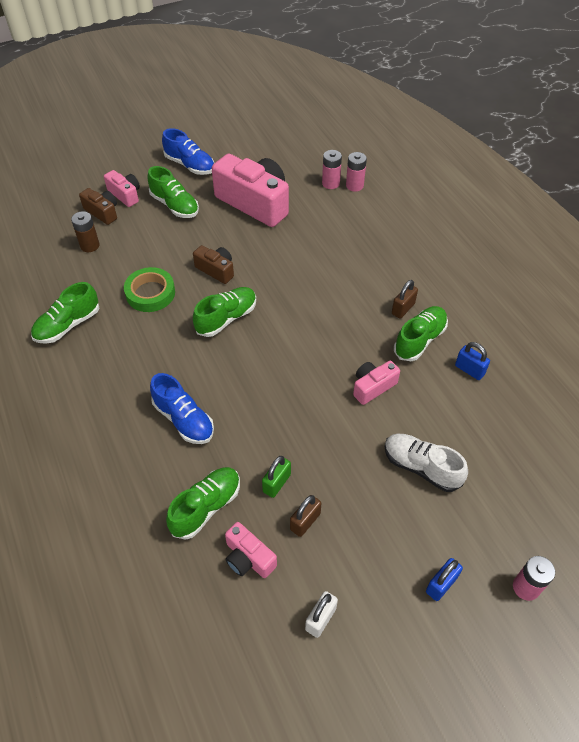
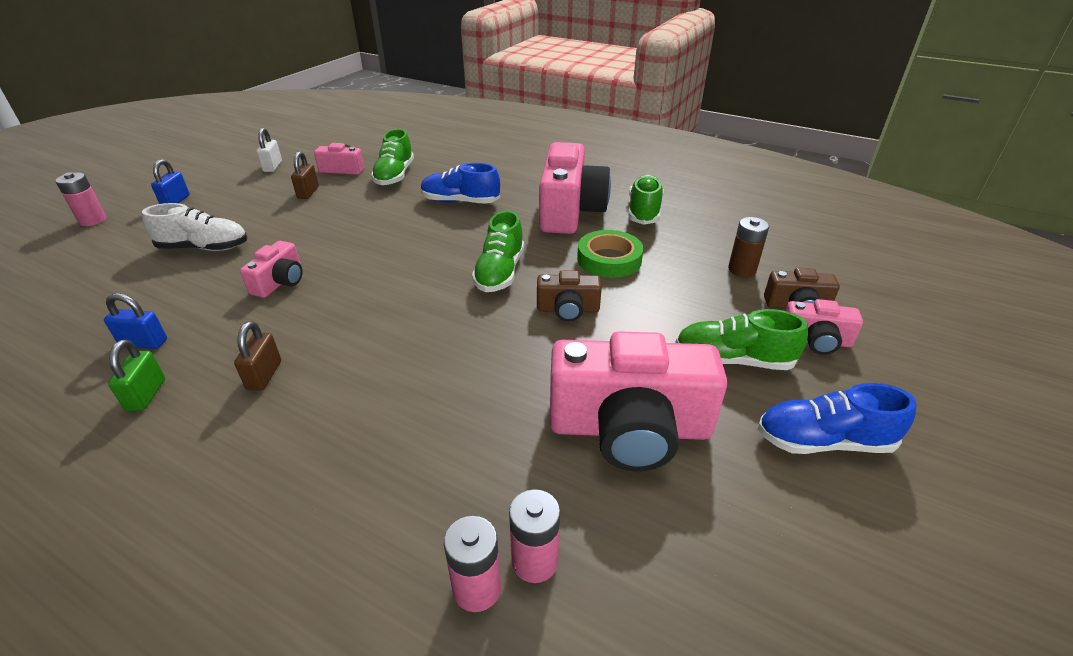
camera: 145 degrees right, 15 degrees down
(116, 356) = (569, 211): none -> pink camera
(276, 483) = (346, 200): green padlock -> green padlock (146, 394)
(420, 340) = (227, 348): green shoe -> none

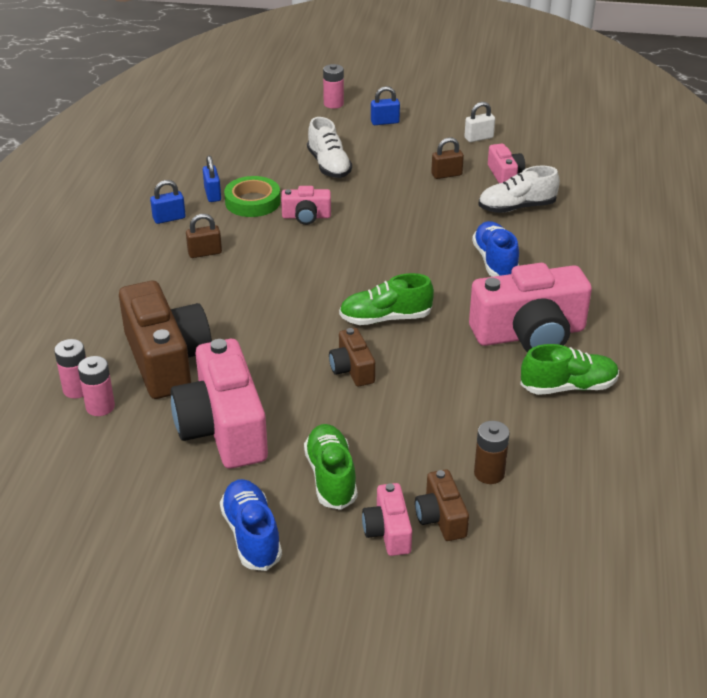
camera: 70 degrees right, 0 degrees up
(146, 394) = (169, 218): green padlock -> blue padlock
(395, 176) = (516, 207): green shoe -> white shoe
(467, 458) = (166, 360): none -> brown camera
(609, 259) = (449, 378): green tape -> green tape (252, 202)

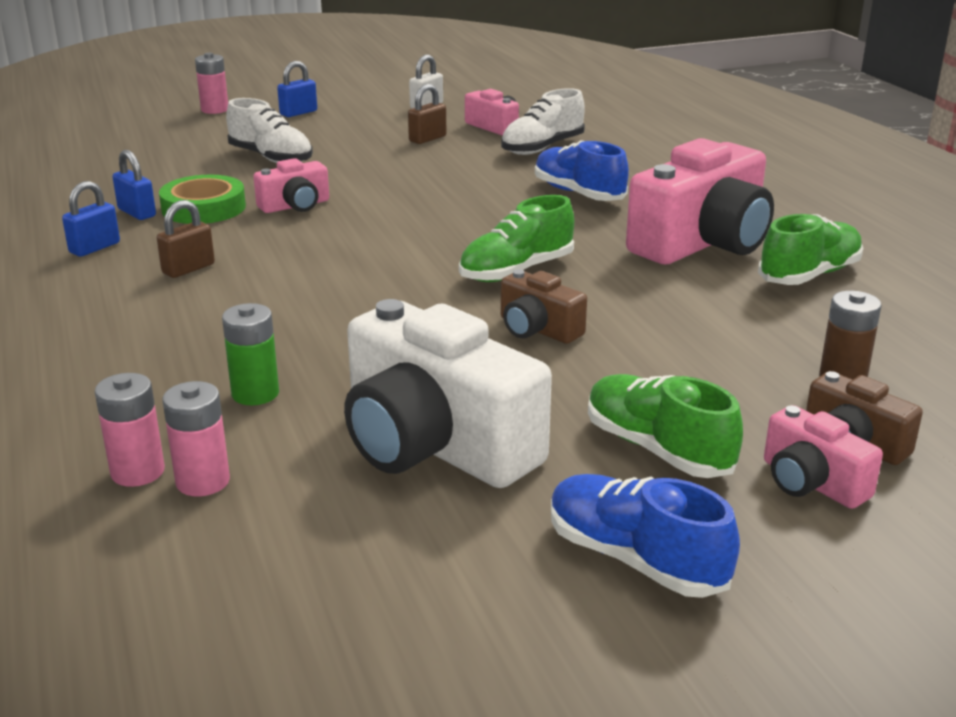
camera: 30 degrees left, 10 degrees down
(166, 360) = (255, 393): brown camera -> green battery
(223, 428) = (435, 444): pink camera -> white camera

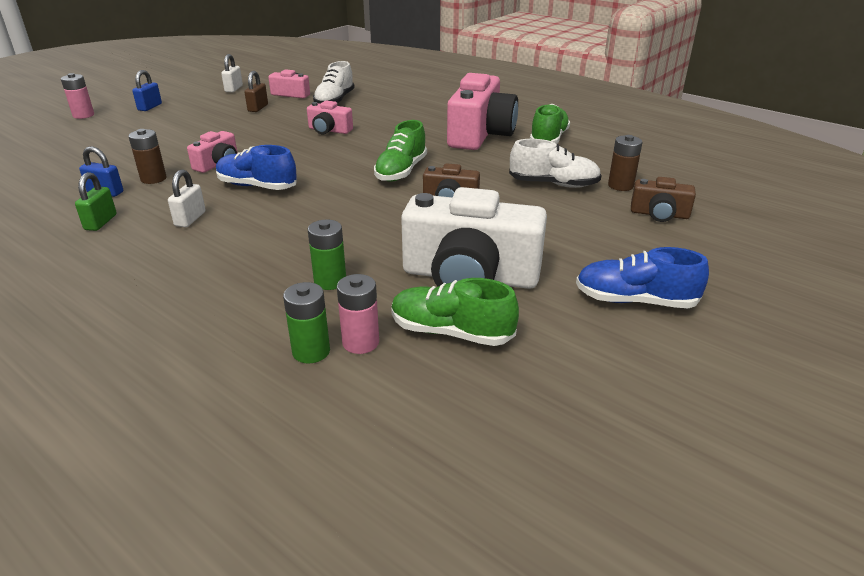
camera: 30 degrees left, 5 degrees up
(94, 248) = (100, 222): blue padlock -> green padlock
(138, 472) = (311, 351): pink battery -> green battery
(188, 269) = (190, 219): brown padlock -> white padlock
(204, 208) = (153, 179): green tape -> brown battery
(271, 158) = (165, 138): white shoe -> white shoe (553, 184)
(578, 193) = (385, 122): blue shoe -> blue shoe (257, 186)
(657, 449) = (581, 243): green shoe -> green shoe (451, 332)
(811, 482) = (664, 238): pink camera -> pink camera (329, 130)

